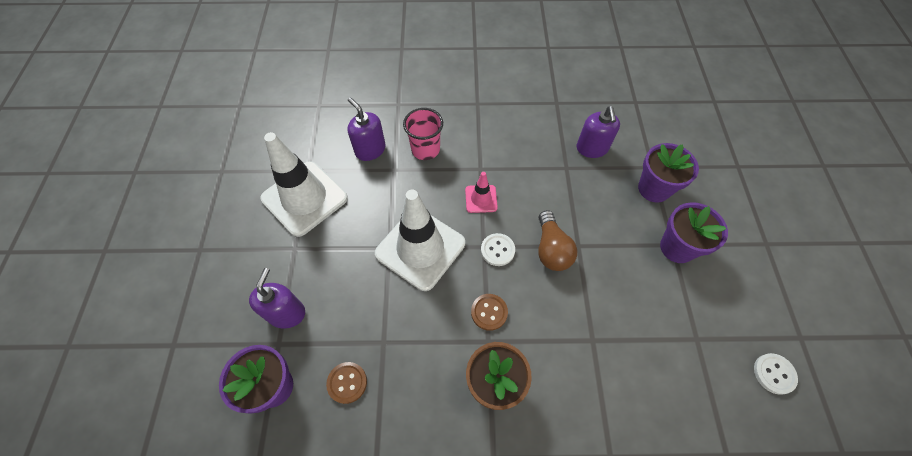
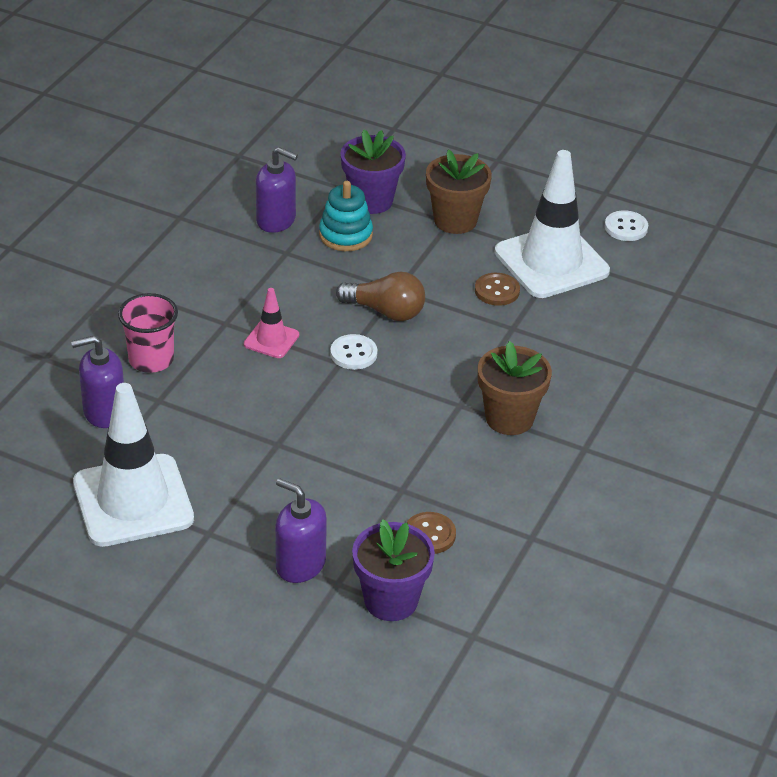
camera: 65 degrees left, 20 degrees down
(420, 248) = (300, 417): white traffic cone -> white traffic cone (551, 262)
(489, 312) = (426, 391): brown button -> brown button (497, 291)
(608, 191) = (345, 235): none -> turquoise stacking toy
(677, 247) = (455, 220): purple flower pot -> brown flower pot

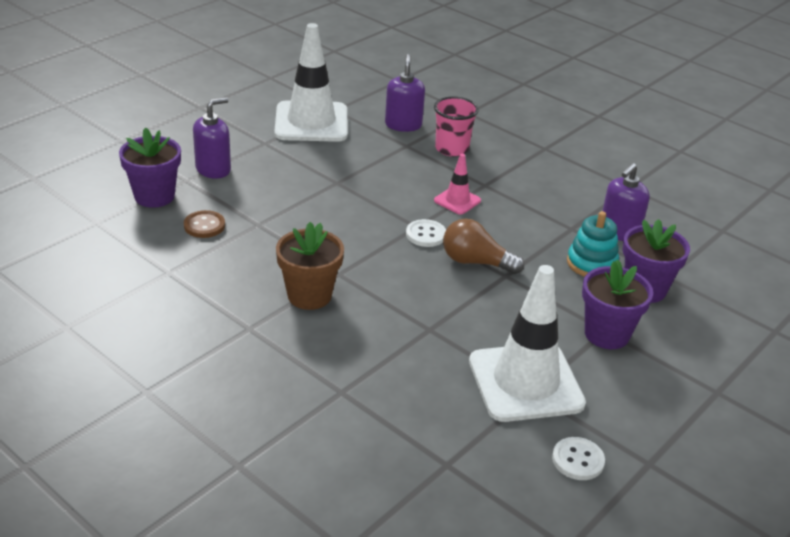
camera: 105 degrees right, 5 degrees down
(385, 311) = (476, 262): brown light bulb -> brown light bulb turned 75 degrees clockwise
(455, 220) = (606, 334): brown flower pot -> purple flower pot
(497, 291) = (487, 333): brown button -> none

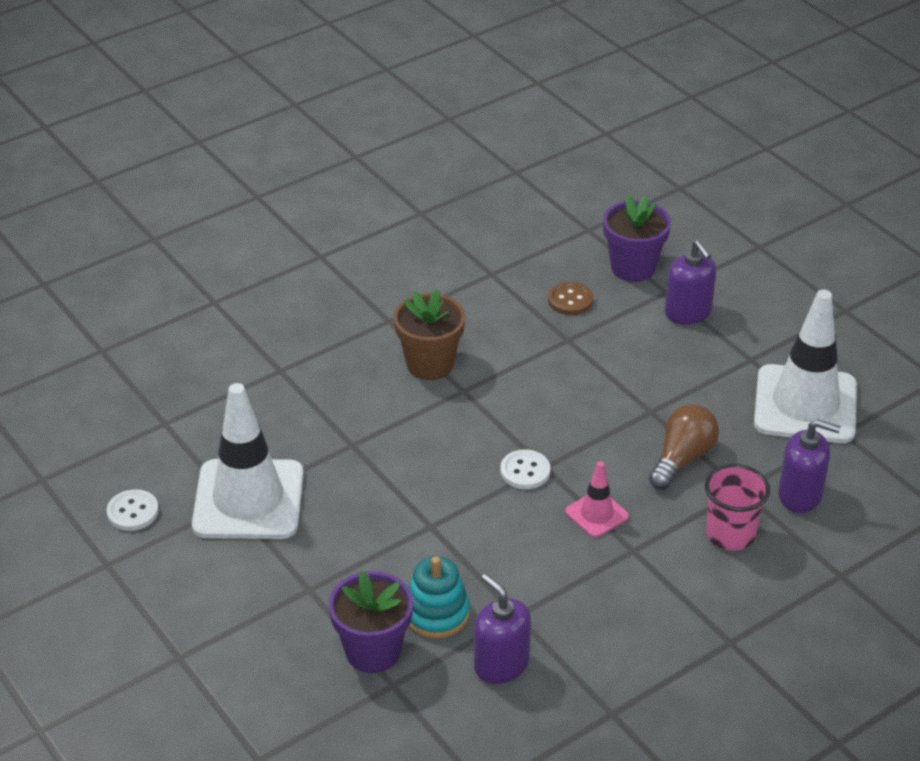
camera: 105 degrees right, 5 degrees up
(476, 262) = (461, 505): brown light bulb -> brown light bulb (682, 459)
(606, 334) = (301, 588): purple flower pot -> none

